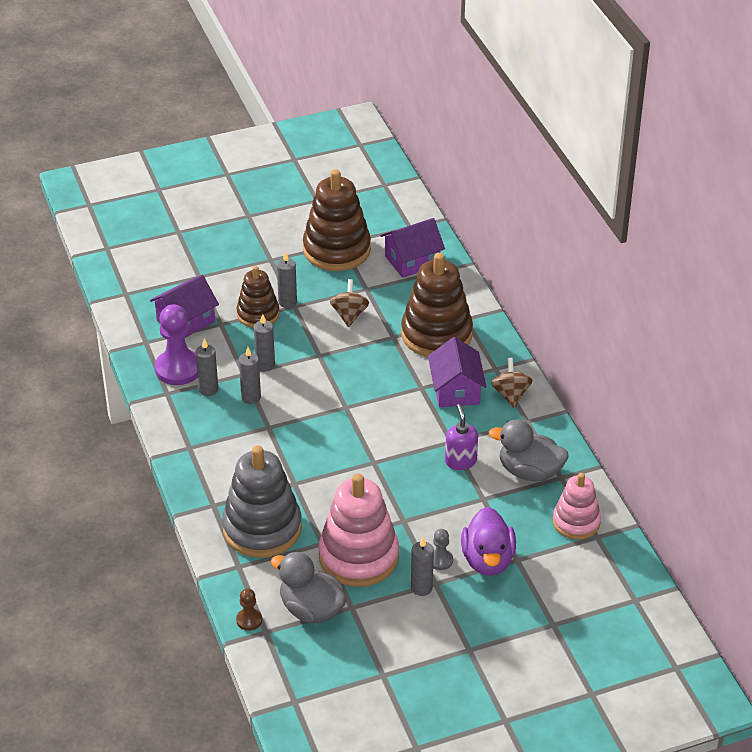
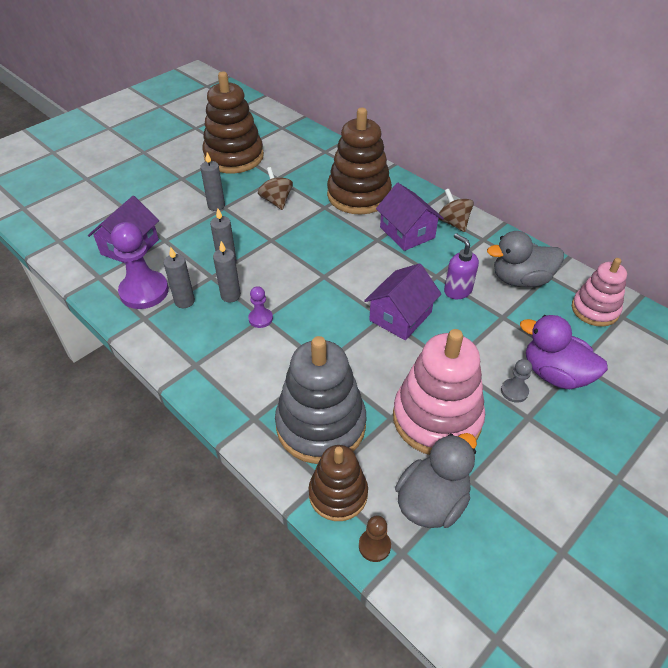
camera: 25 degrees left, 5 degrees up
(258, 314) = (195, 222): brown stacking toy -> brown stacking toy (338, 494)
(265, 427) = (260, 318): none -> purple pawn
(311, 609) = (432, 501): grey duck -> grey duck turned 120 degrees clockwise
(412, 260) = (300, 149): purple house -> purple house (400, 316)
(421, 588) = (520, 428): grey candle -> none
(488, 560) = (555, 374): purple duck -> purple duck turned 150 degrees clockwise

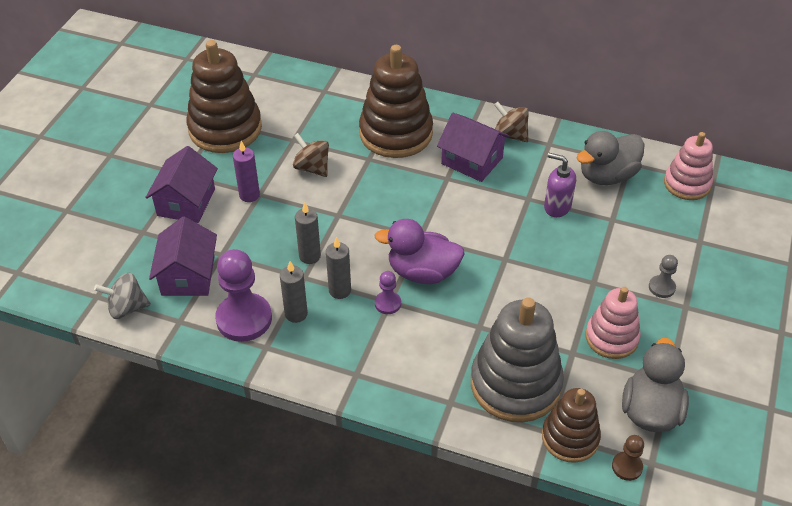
camera: 25 degrees left, 0 degrees up
(71, 255) = (127, 308): none -> grey spinning top
(216, 206) = (249, 195): grey candle -> purple candle
(400, 316) = (520, 252): purple house -> purple house (186, 202)
(437, 418) = (611, 337): pink stacking toy -> pink stacking toy, size x0.60
(555, 374) = (686, 258): purple duck -> purple duck (422, 272)

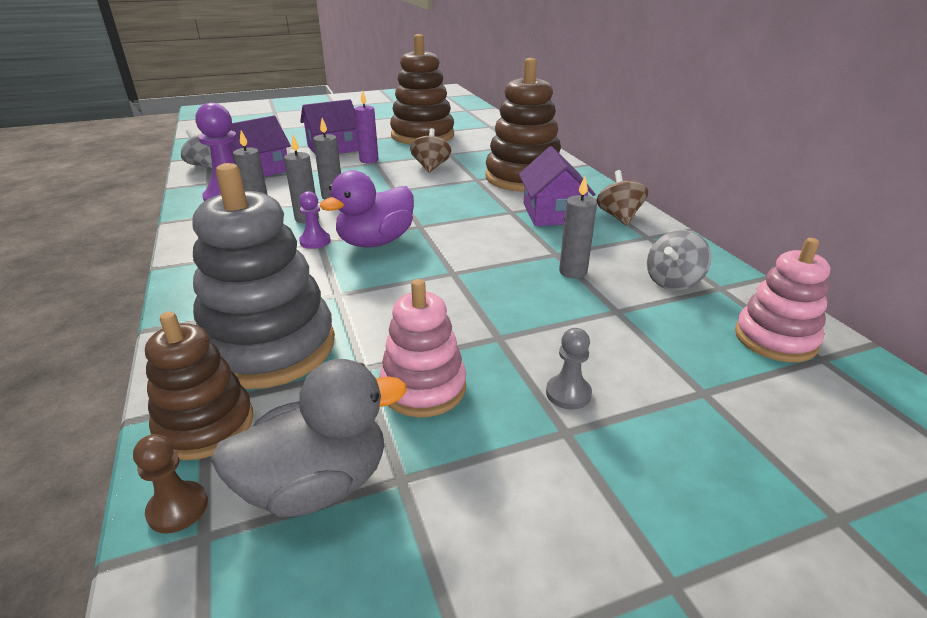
camera: 50 degrees right, 15 degrees down
(422, 272) = (376, 242): purple duck -> purple duck turned 105 degrees counterclockwise
(557, 207) = (573, 272): purple soap dispenser -> grey candle
(607, 176) = (673, 282): grey duck -> grey spinning top

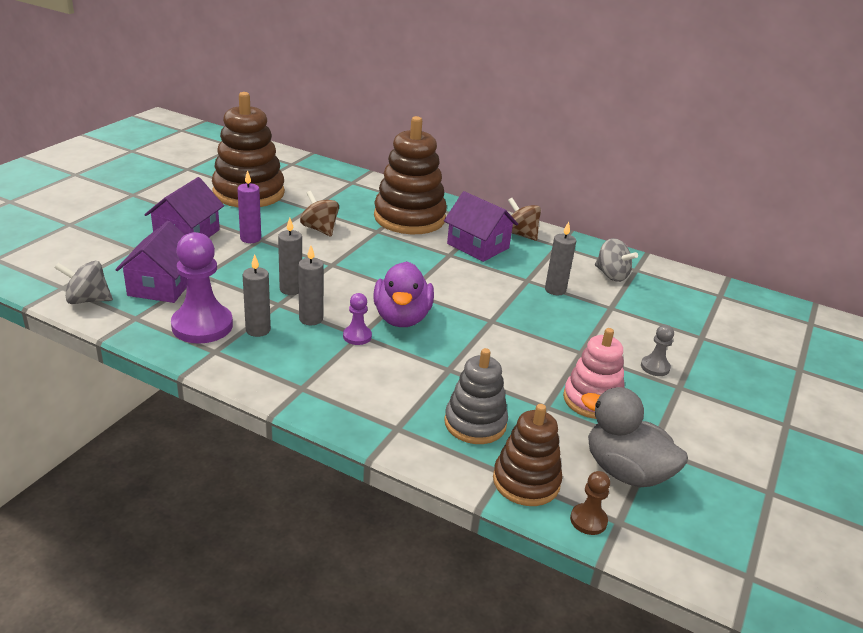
camera: 45 degrees left, 0 degrees up
(269, 347) = (475, 423): grey stacking toy -> grey stacking toy, size x0.60
(317, 485) = (625, 471): grey duck -> grey duck turned 75 degrees counterclockwise
(673, 282) = (611, 275): grey spinning top -> grey spinning top turned 45 degrees counterclockwise
(775, 339) = (693, 292): pink stacking toy -> none

